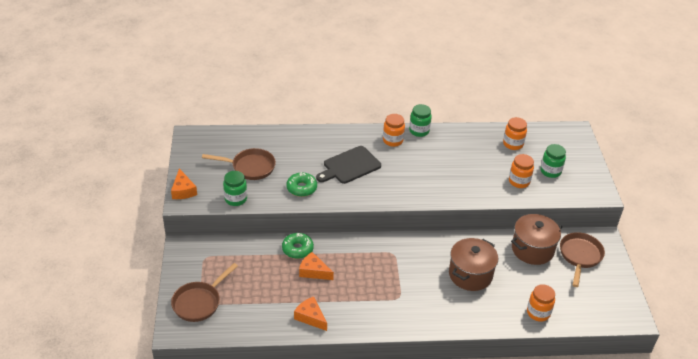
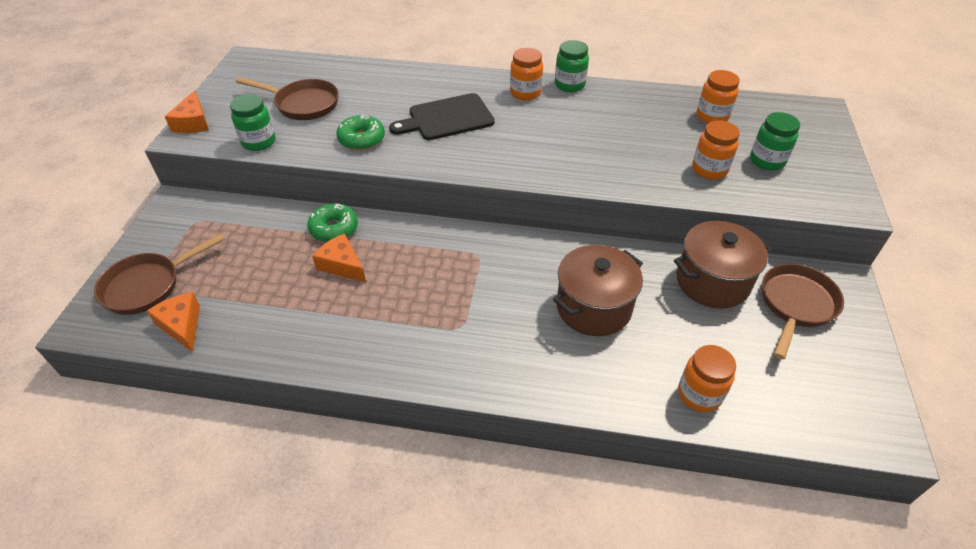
camera: 15 degrees right, 5 degrees up
(310, 317) = (302, 336): orange cheese -> orange cheese (182, 325)

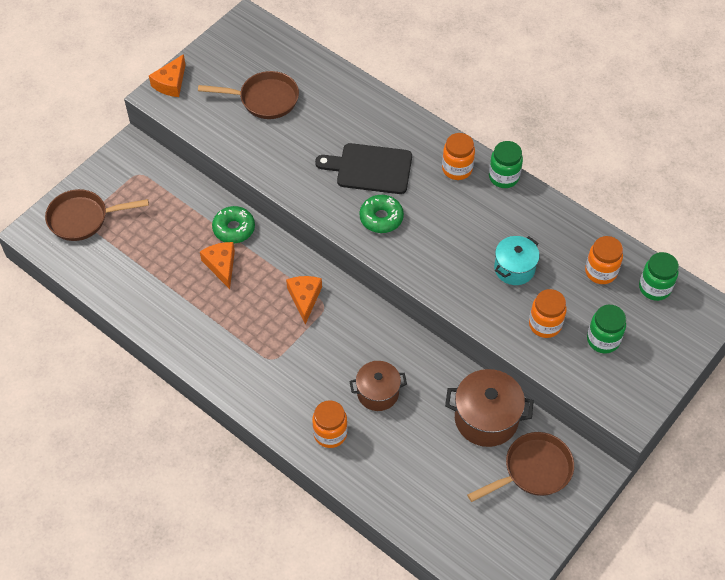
camera: 30 degrees right, 10 degrees up
(182, 325) = (91, 264): orange cheese -> orange cheese (304, 298)
(258, 142) = (209, 128): green jar -> green jar (654, 288)
(303, 104) = (264, 99): brown pan -> brown pan turned 45 degrees counterclockwise
(361, 139) = (288, 161): green donut -> green donut (381, 218)
(593, 307) = (378, 393): brown pot -> brown pot, size x0.66
(641, 141) = (514, 268): none -> turquoise pot
(699, 394) = (398, 494): orange jar -> orange jar (330, 433)

